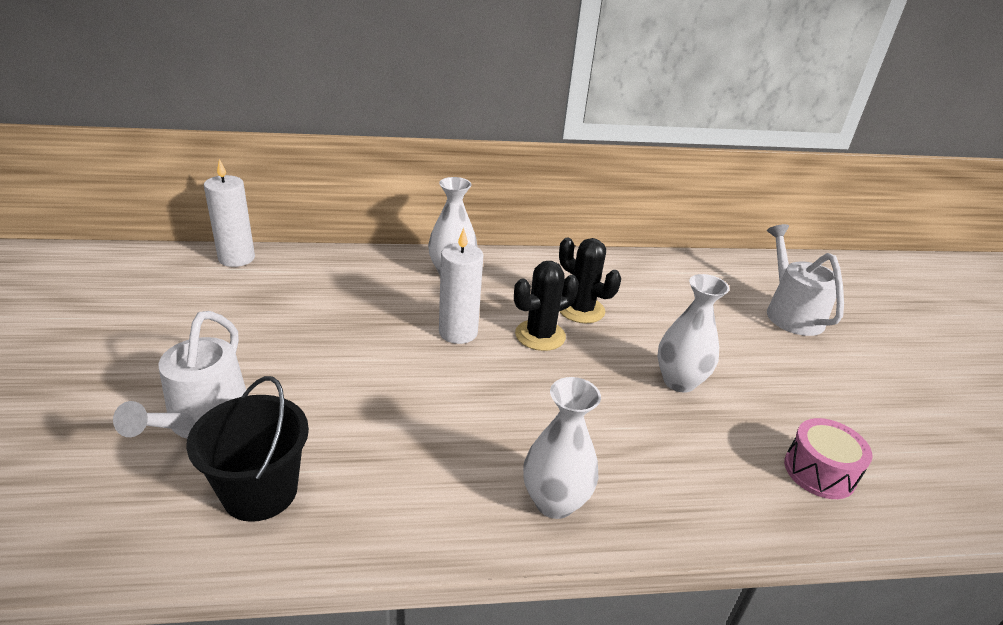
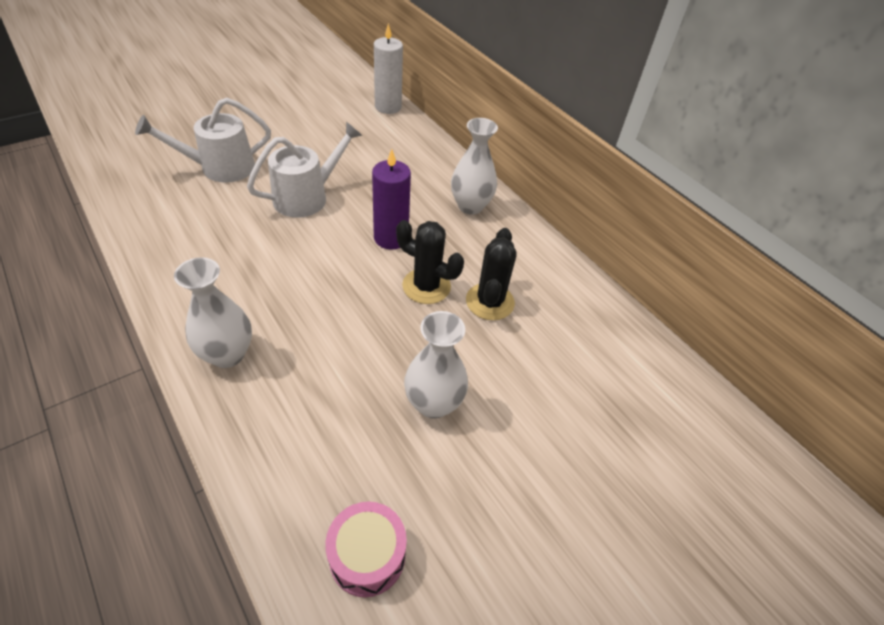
camera: 60 degrees right, 15 degrees up
(260, 491) = (173, 214): black bucket -> none
(458, 332) = (391, 238): white candle -> purple candle
(790, 313) = (658, 492): white watering can -> white watering can (307, 197)

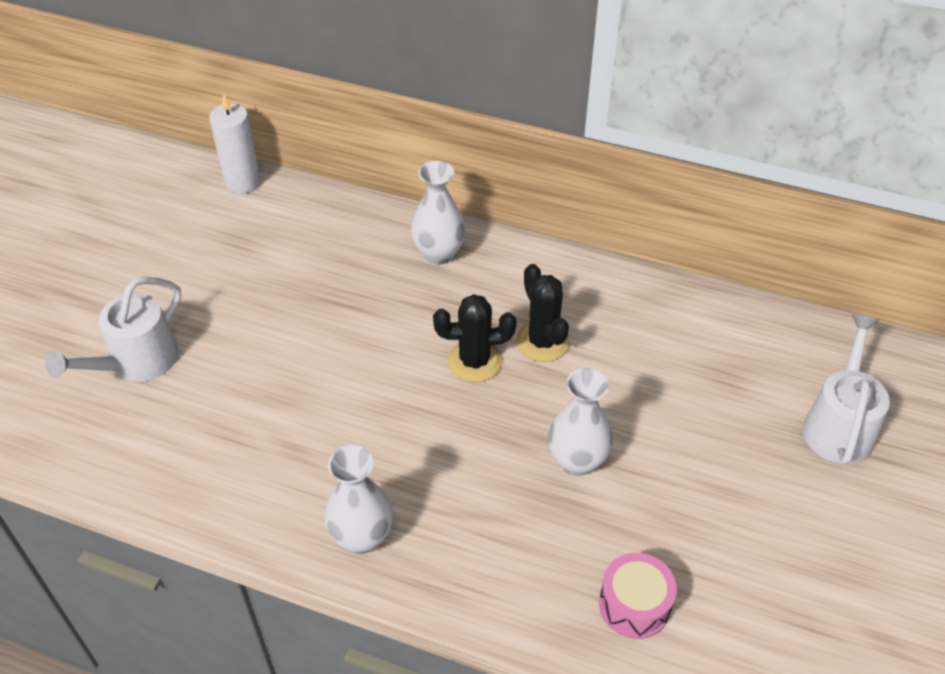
camera: 30 degrees left, 0 degrees up
(307, 197) = (267, 339): white watering can -> white watering can (839, 424)
(391, 238) = (396, 333): purple candle -> none

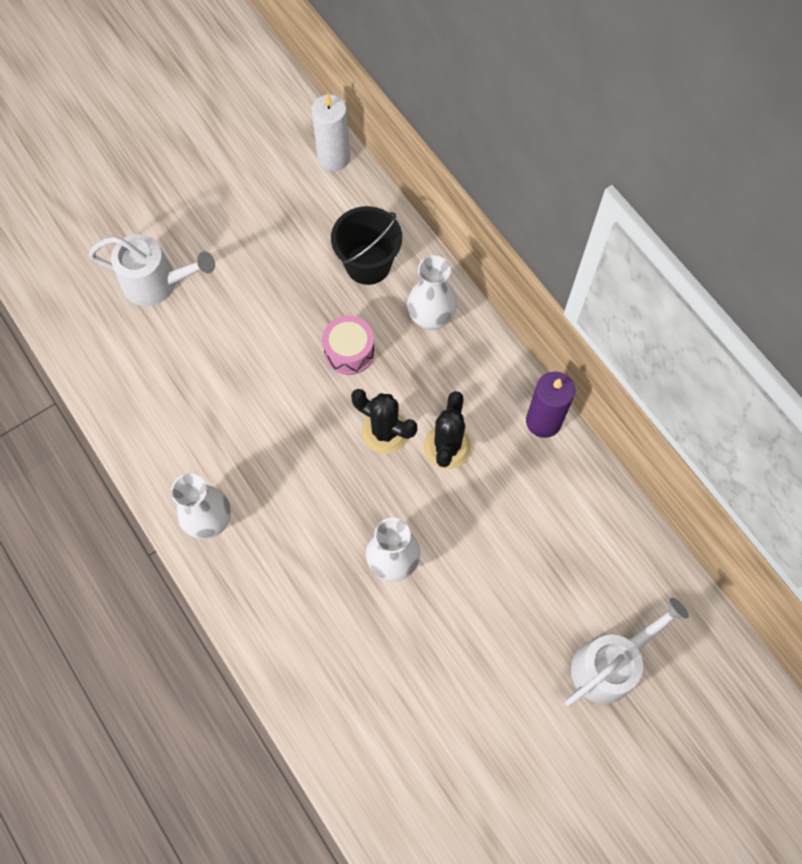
camera: 35 degrees right, 20 degrees up
(136, 362) = (157, 283): white watering can -> white watering can turned 150 degrees counterclockwise
(344, 243) = (368, 264): none -> black bucket
(607, 277) = (543, 421): none -> purple candle
(634, 605) = (344, 693): pink drum -> pink drum (349, 351)

